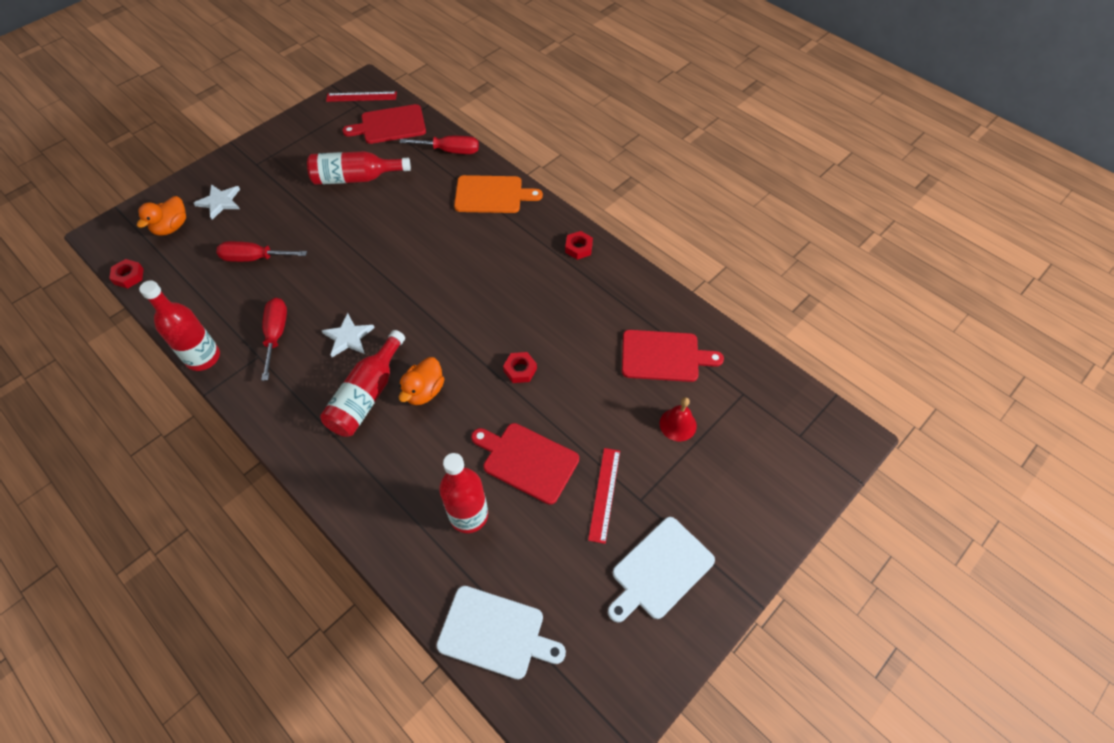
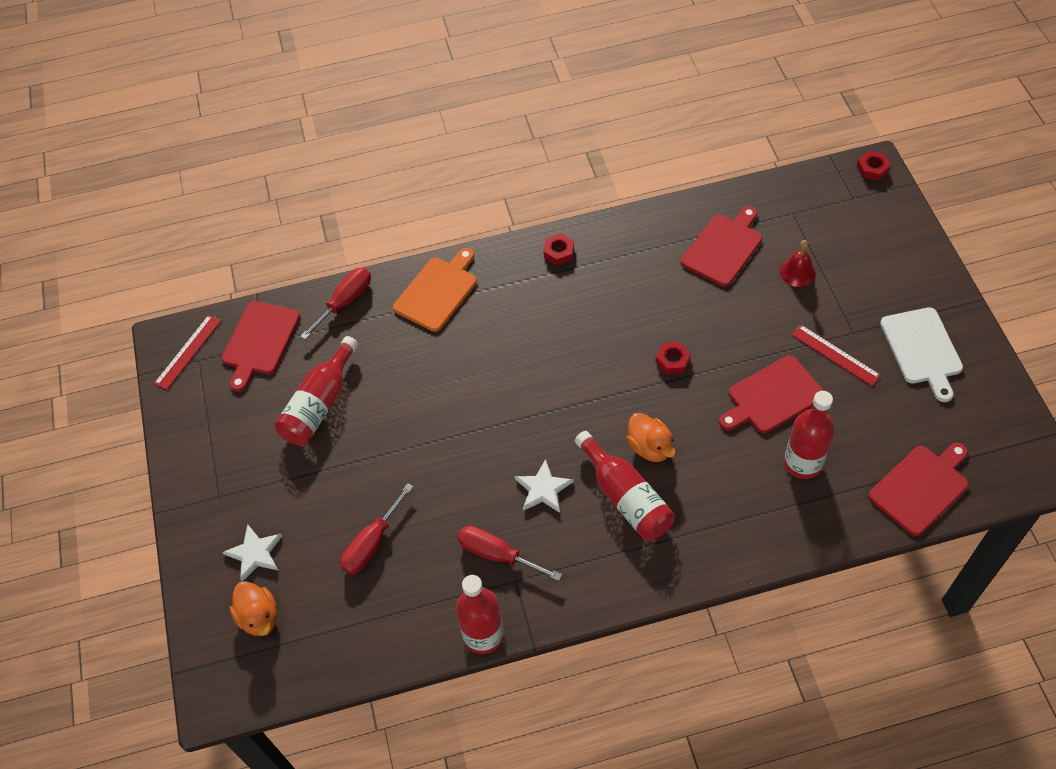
camera: 55 degrees left, 0 degrees up
(129, 276) = (308, 684): red nut -> red nut (872, 169)
(495, 633) = (921, 487): white cutting board -> red cutting board

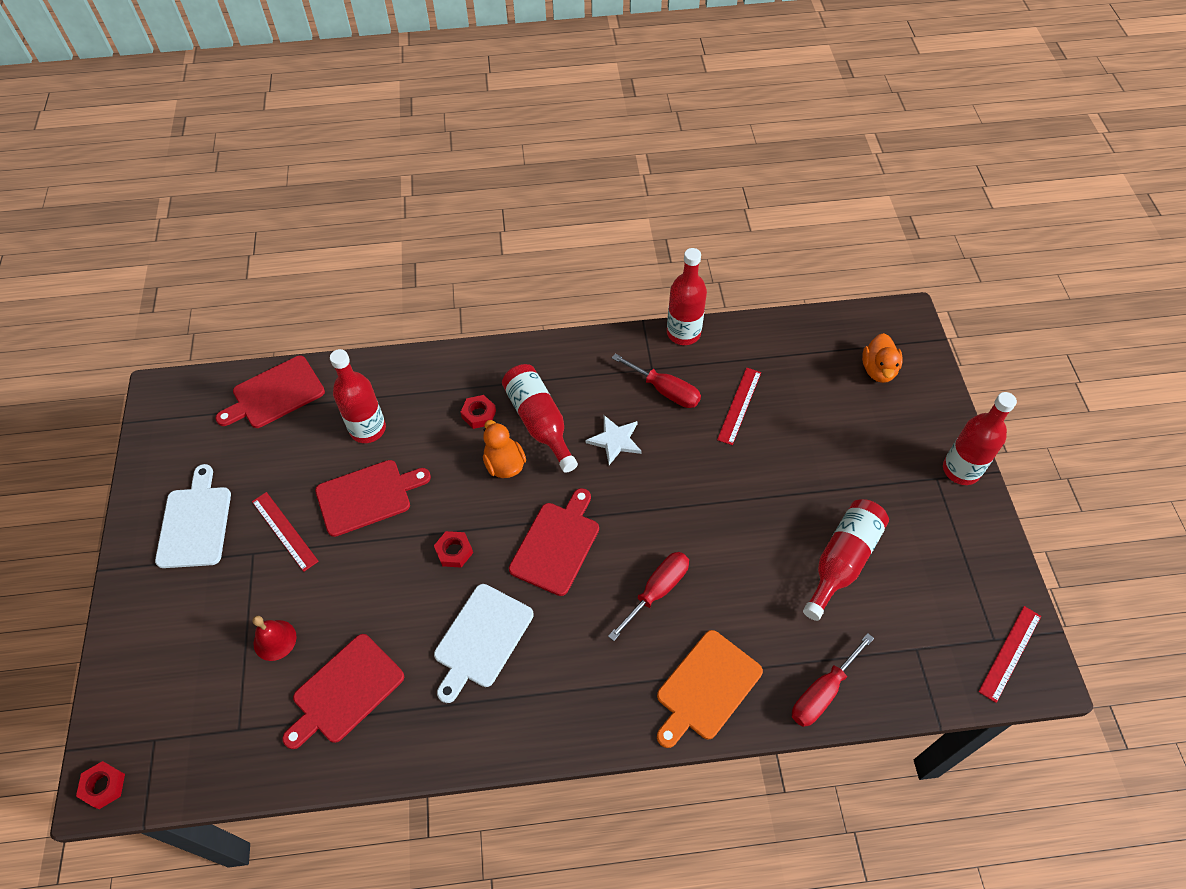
camera: 175 degrees left, 0 degrees up
(192, 509) = (961, 470): none -> red bottle
(255, 553) = (890, 421): white star -> none
(259, 341) = (923, 653): red cutting board -> red cutting board (557, 544)
(259, 617) = (878, 370): orange duck -> orange duck turned 150 degrees counterclockwise
(372, 543) = (780, 415): red screwdriver -> red screwdriver (657, 591)
(416, 548) = (739, 405): none -> red ruler
(559, 252) = (548, 721): red nut -> red nut (479, 414)
(627, 298) = (481, 639): none -> white cutting board

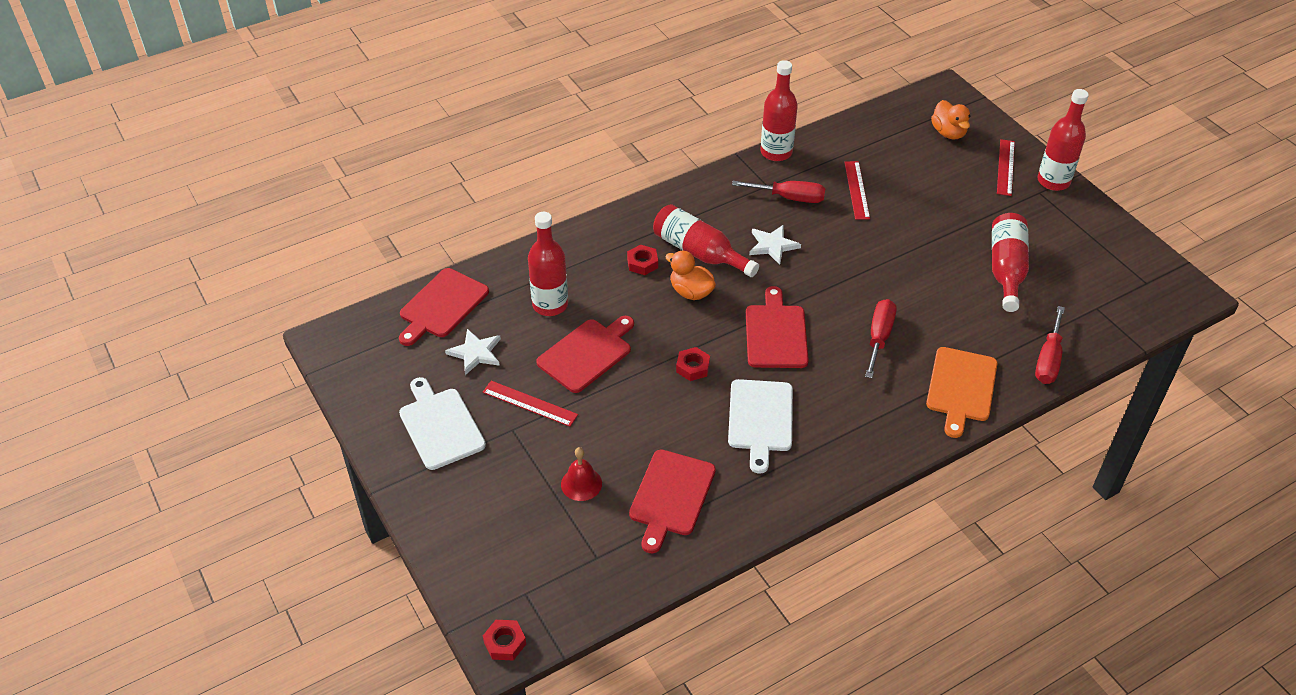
camera: 25 degrees left, 10 degrees down
(272, 456) = (475, 353): none -> white star
(1010, 653) = (1162, 287): red ruler -> red ruler (1005, 167)

